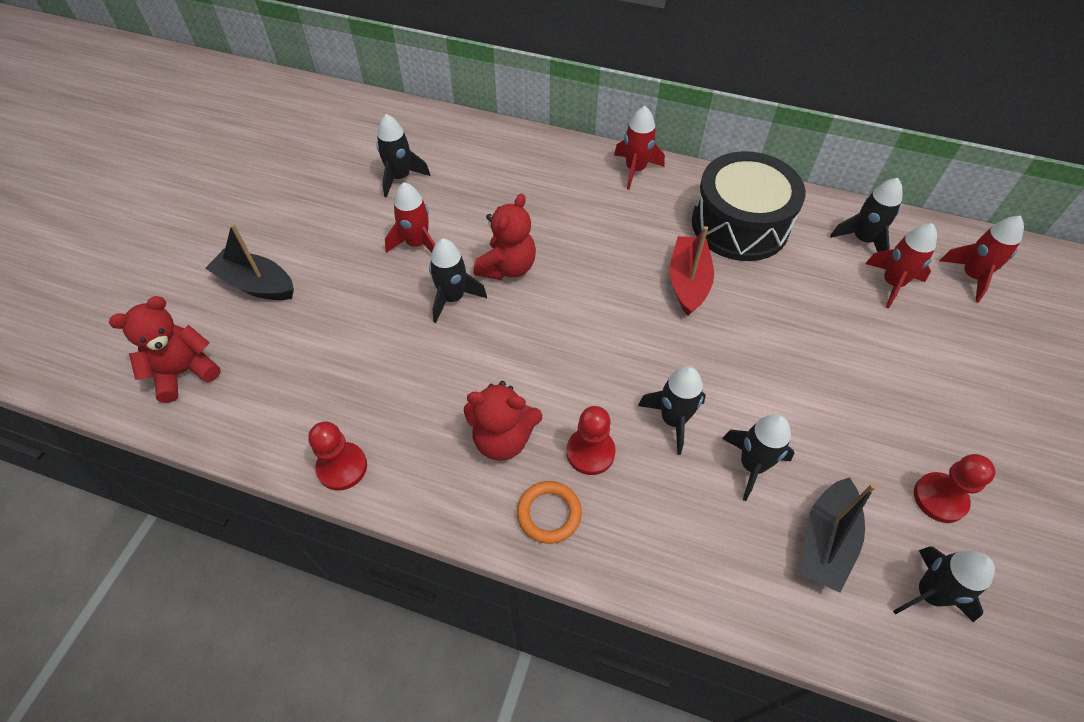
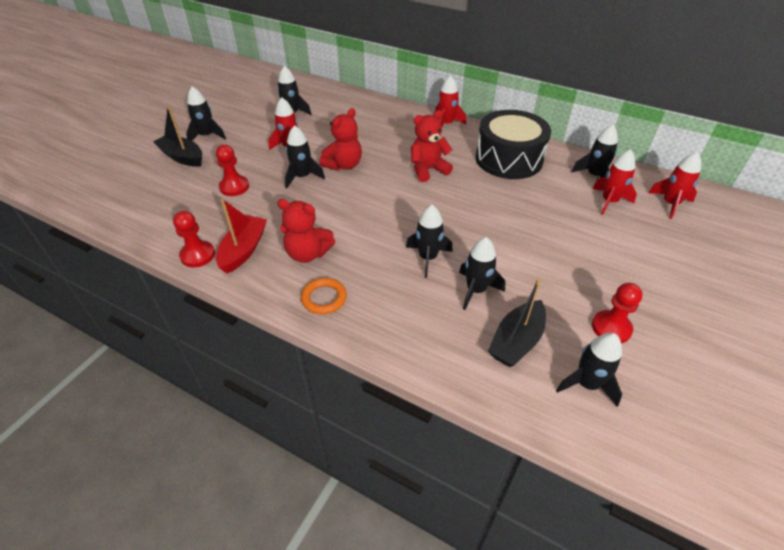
camera: 10 degrees right, 10 degrees down
(184, 372) = (121, 195): red teddy bear -> red teddy bear (428, 170)
(281, 237) = (207, 136): none -> black rocket
(590, 452) = (364, 268): red pawn -> red pawn (234, 187)
(688, 282) = (463, 185): red boat -> red boat (244, 250)

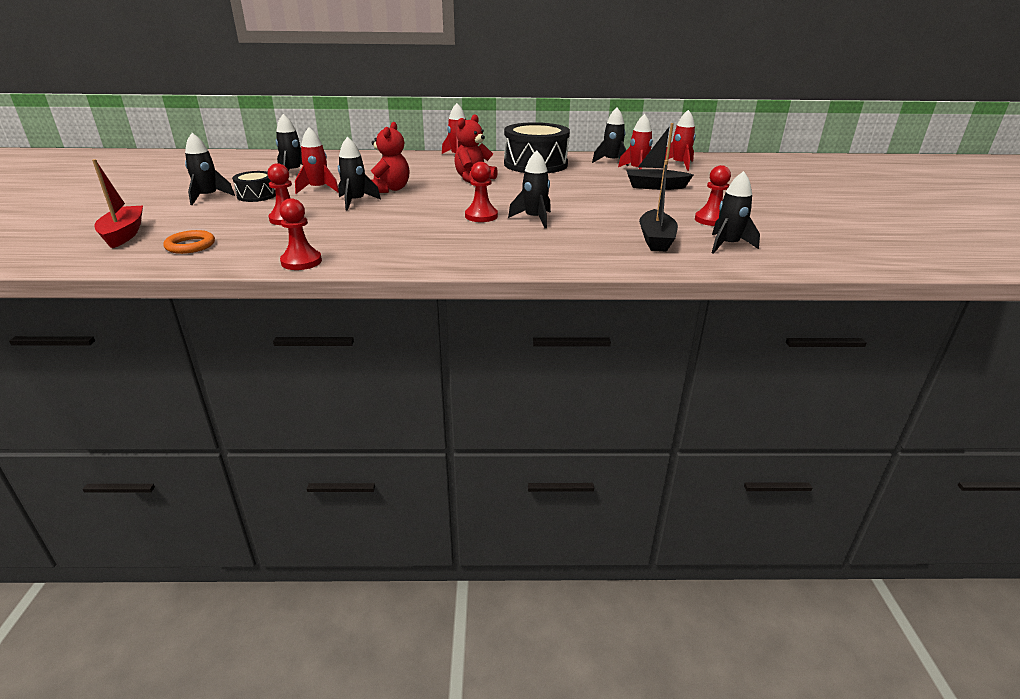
camera: 30 degrees left, 15 degrees down
(182, 157) = (195, 213): black boat -> black boat (655, 186)
(240, 144) = (256, 195): none -> black drum
(244, 250) = (350, 249): red boat -> red boat (124, 234)
(308, 253) = (421, 238): red teddy bear -> none
(324, 298) = (470, 256): orange ring -> orange ring (190, 245)
(384, 236) = (481, 216): none -> red pawn
(476, 290) = (594, 225): black rocket -> none

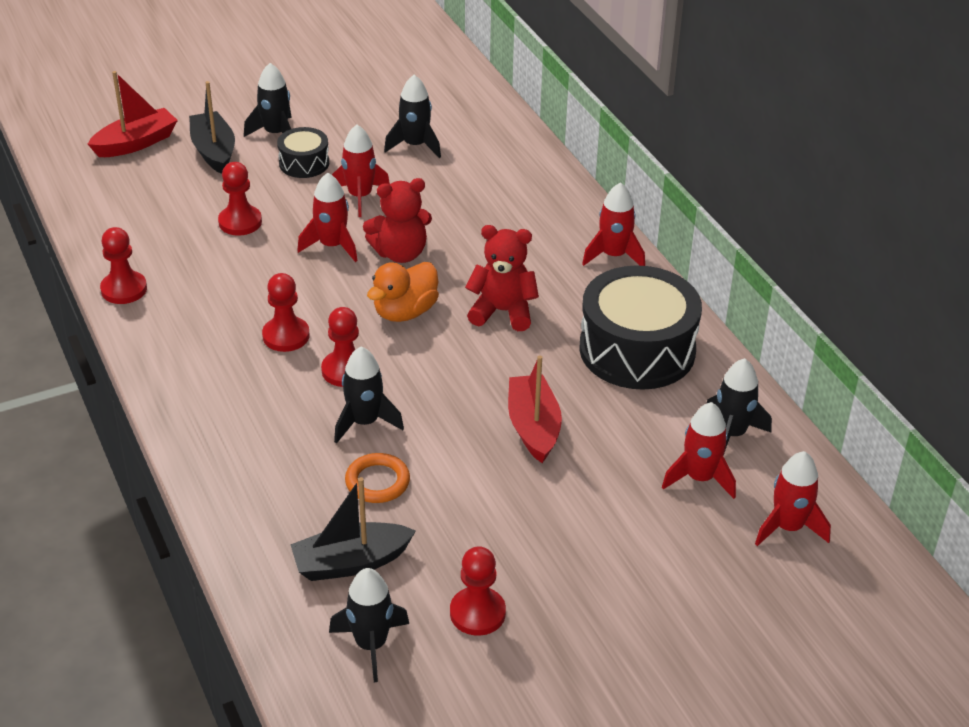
camera: 65 degrees right, 10 degrees up
(190, 245) = (129, 198): orange ring -> orange ring (377, 482)
(355, 202) = (332, 246): black rocket -> red rocket
(428, 224) = (286, 336): none -> red pawn
(445, 196) = (405, 312): none -> orange duck
(575, 189) = (533, 427): none -> red boat
(655, 186) = (614, 518): black boat -> black boat (214, 151)

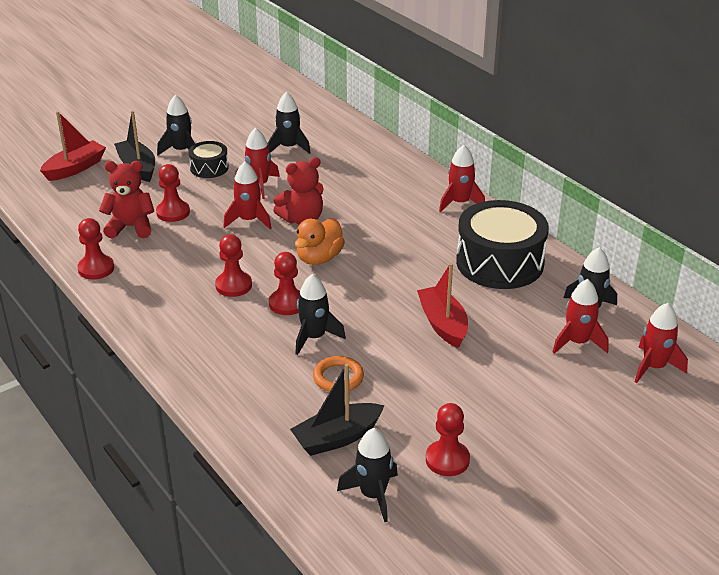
camera: 10 degrees left, 5 degrees down
(502, 311) = (392, 249): red teddy bear -> red teddy bear (131, 227)

